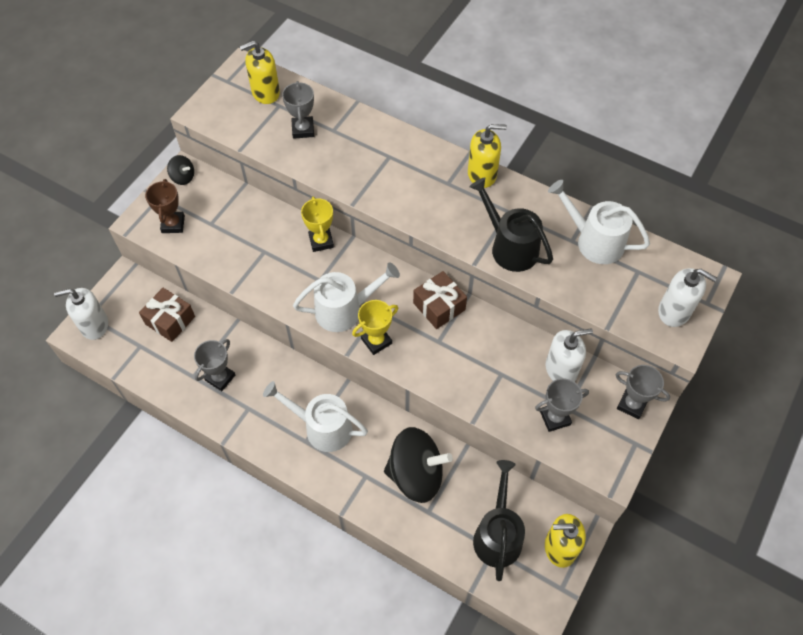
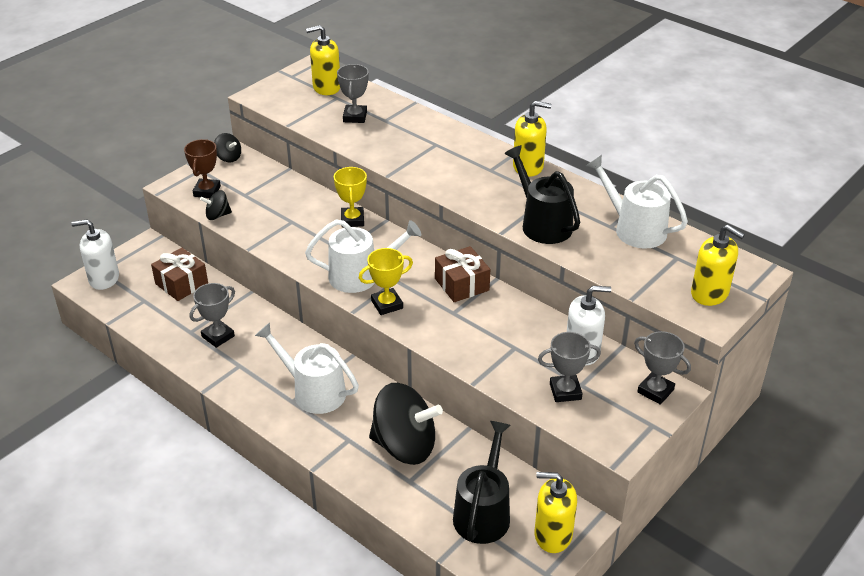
camera: 10 degrees right, 20 degrees down
(191, 254) = (217, 215): none -> black spinning top
(674, 311) = (709, 293): white soap dispenser -> yellow soap dispenser

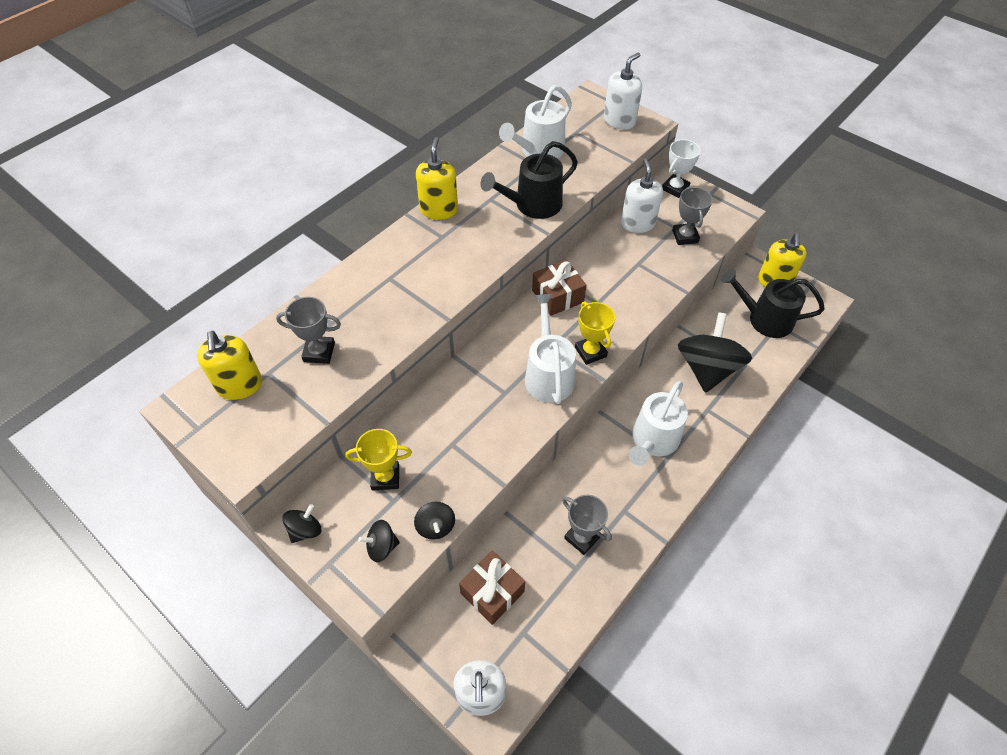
camera: 90 degrees left, 15 degrees up
(207, 191) = (381, 547): brown trophy -> black spinning top
(352, 220) = (452, 385): yellow trophy -> yellow trophy (385, 477)
(655, 391) = (675, 188): grey trophy -> white trophy
(709, 293) = (619, 121): yellow soap dispenser -> white soap dispenser

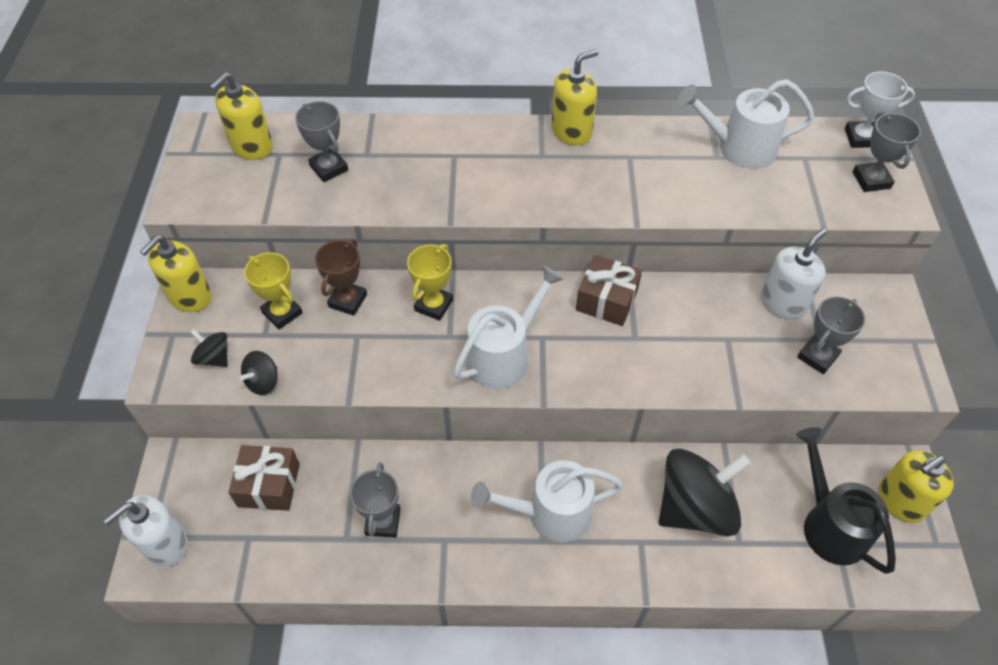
camera: 50 degrees right, 0 degrees up
(305, 530) = (190, 297): black spinning top -> yellow soap dispenser
(416, 430) = (348, 301): none -> brown trophy
(532, 205) = (659, 191): black watering can -> none
(590, 352) = (566, 372): yellow trophy -> yellow trophy (434, 305)
(619, 121) = (871, 180): white soap dispenser -> grey trophy
(675, 188) = (878, 303): white trophy -> white trophy (861, 138)

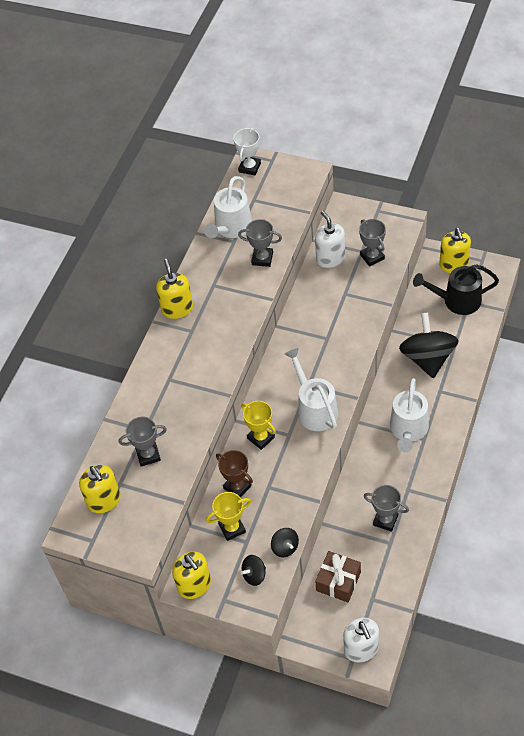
camera: 65 degrees left, 0 degrees up
(606, 300) = (294, 344): brown gift -> none
(871, 180) = (284, 177): grey trophy -> grey trophy (262, 258)

